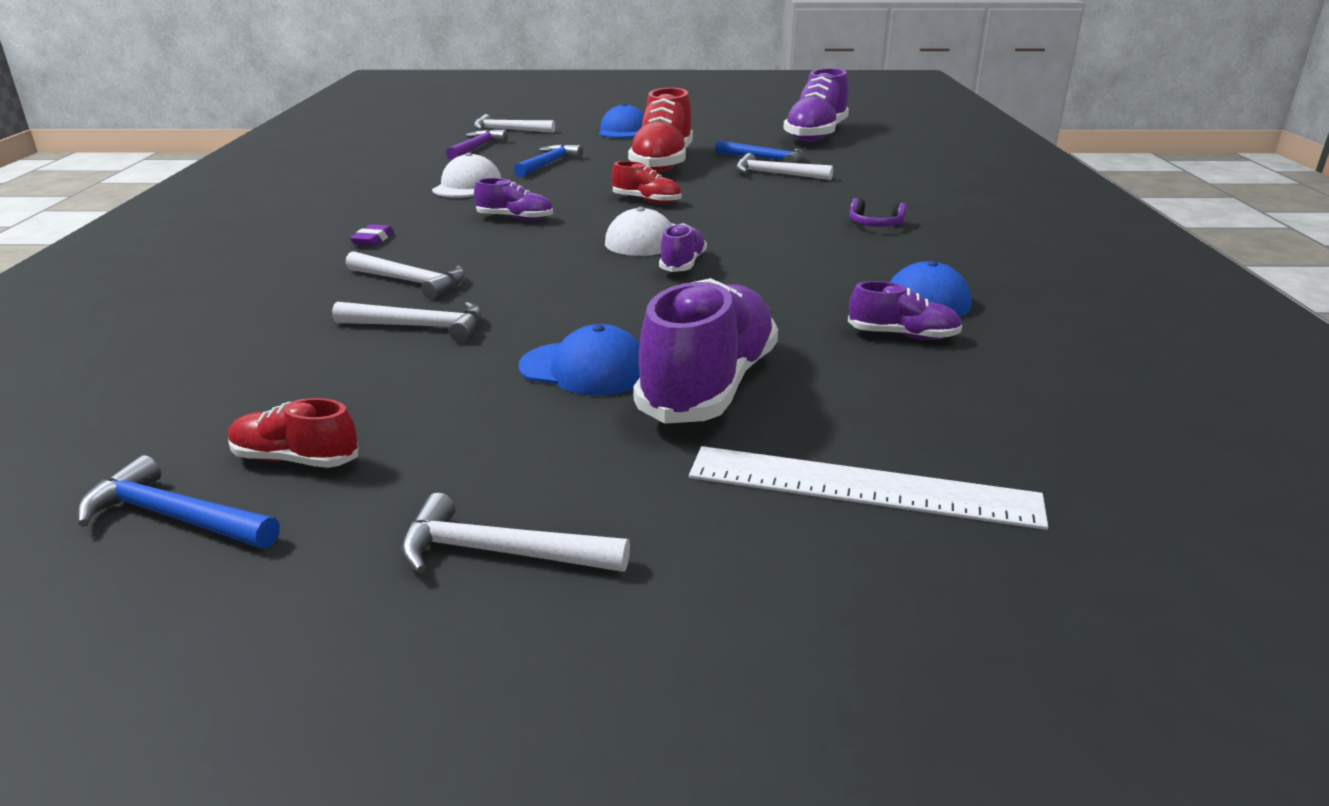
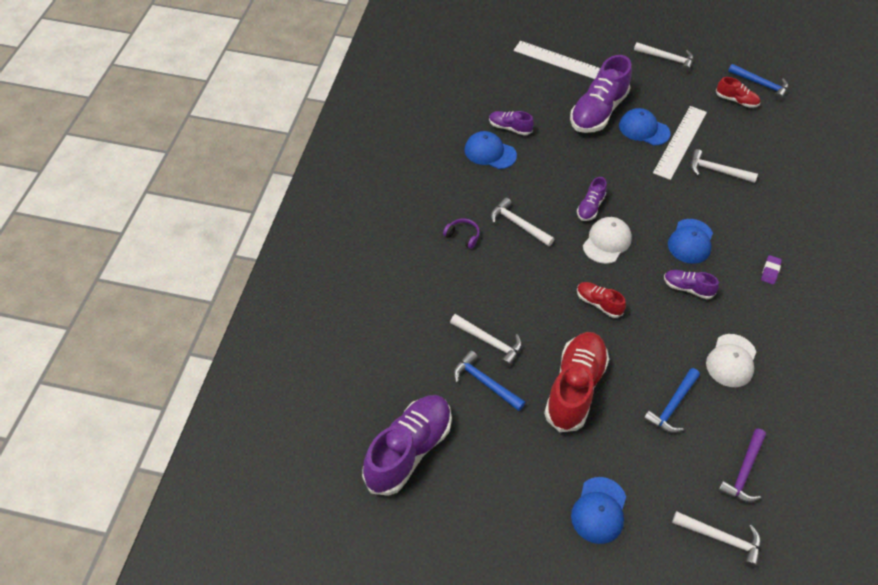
camera: 170 degrees left, 25 degrees up
(411, 282) = (732, 213): white hammer -> white hammer (518, 224)
(494, 359) = (680, 142): none -> white ruler
(501, 251) = (690, 241): none -> blue cap

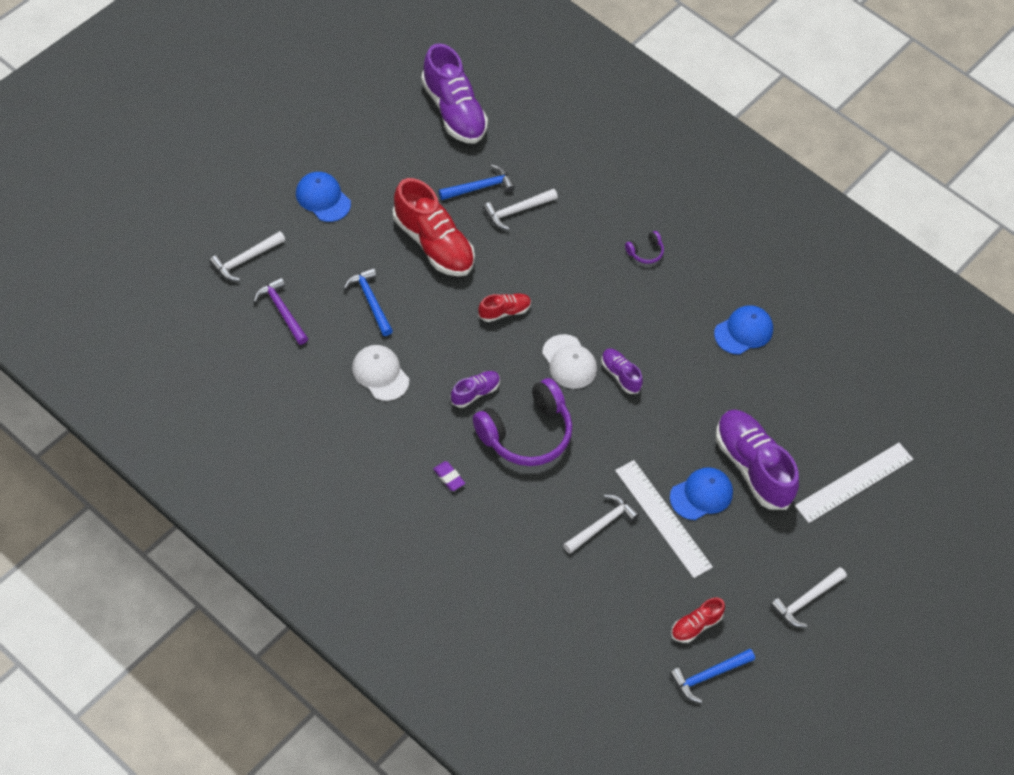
camera: 115 degrees right, 5 degrees up
(509, 128) = (770, 368): purple shoe -> none
(518, 224) = (634, 303): white hammer -> none
(690, 241) = (526, 433): blue cap -> purple headphones

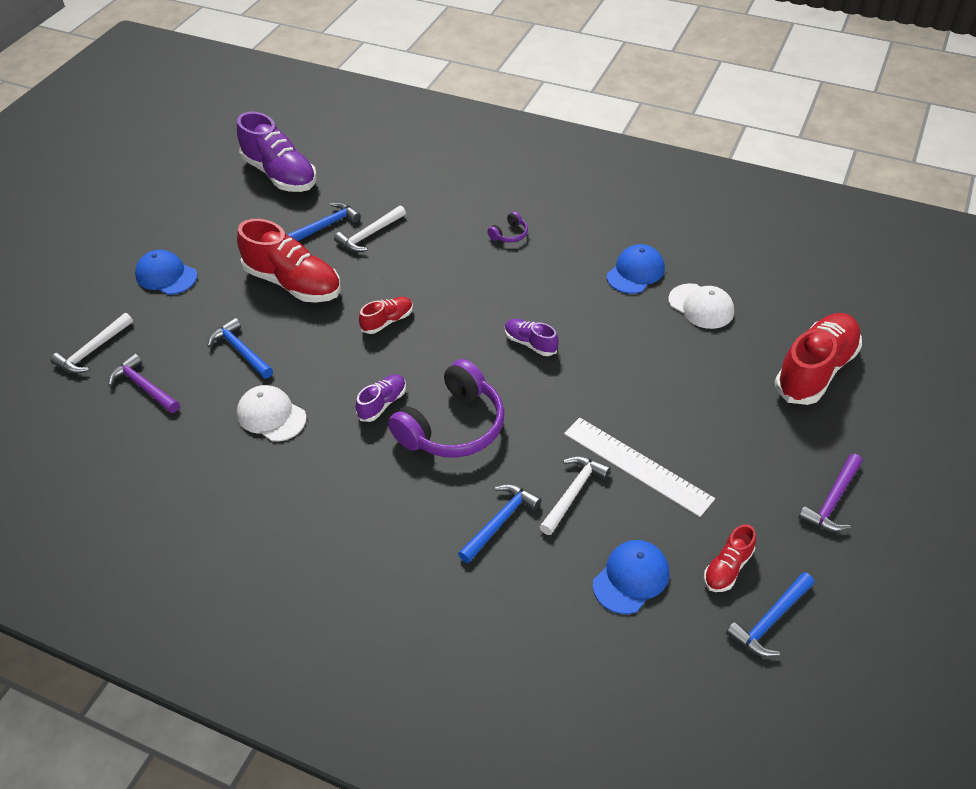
camera: 10 degrees left, 10 degrees down
(449, 477) = (381, 497): purple eraser -> none
(535, 529) = (500, 522): none -> blue hammer
(569, 362) = (472, 347): white cap -> white cap (701, 306)
(701, 495) = (666, 430): blue cap -> blue cap (631, 578)
(752, 467) = (705, 387): purple shoe -> none
(806, 600) = (832, 500): white hammer -> purple hammer
(854, 482) = (815, 371): white ruler -> red shoe

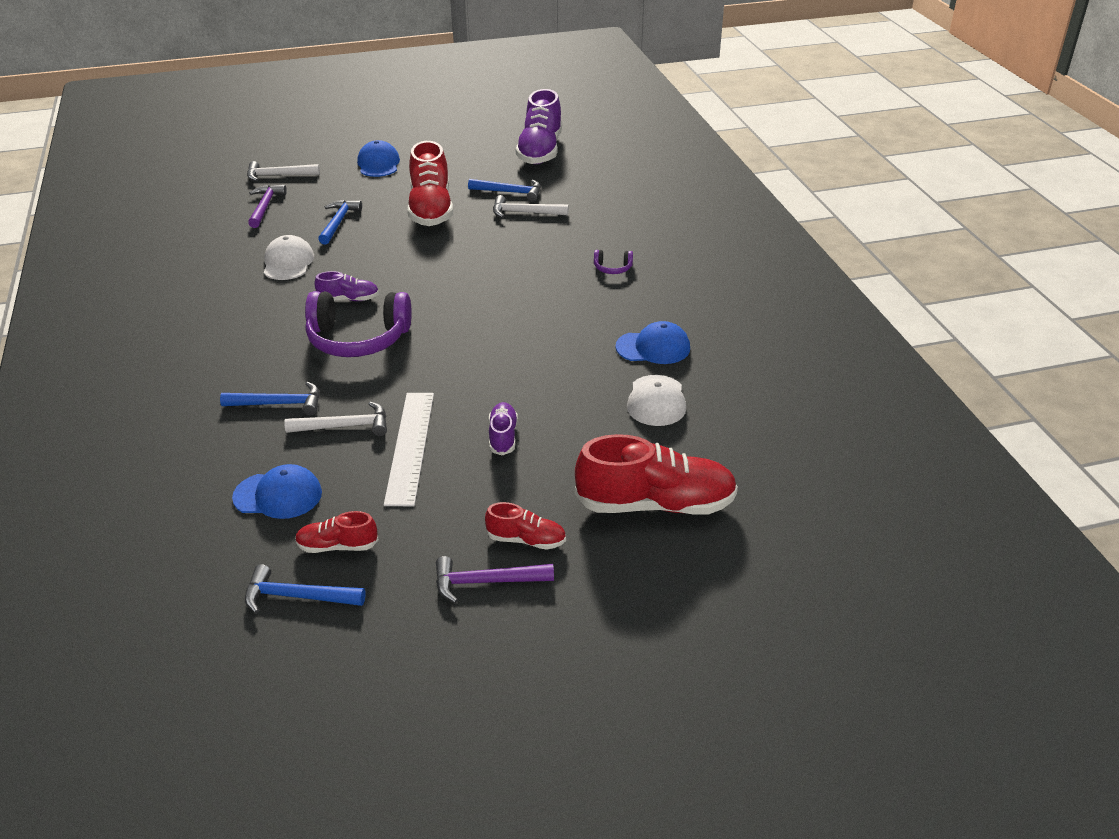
camera: 50 degrees right, 10 degrees down
(387, 321) = (438, 262): red shoe -> red shoe (526, 540)
(530, 343) = (493, 334): purple shoe -> purple shoe (503, 436)

